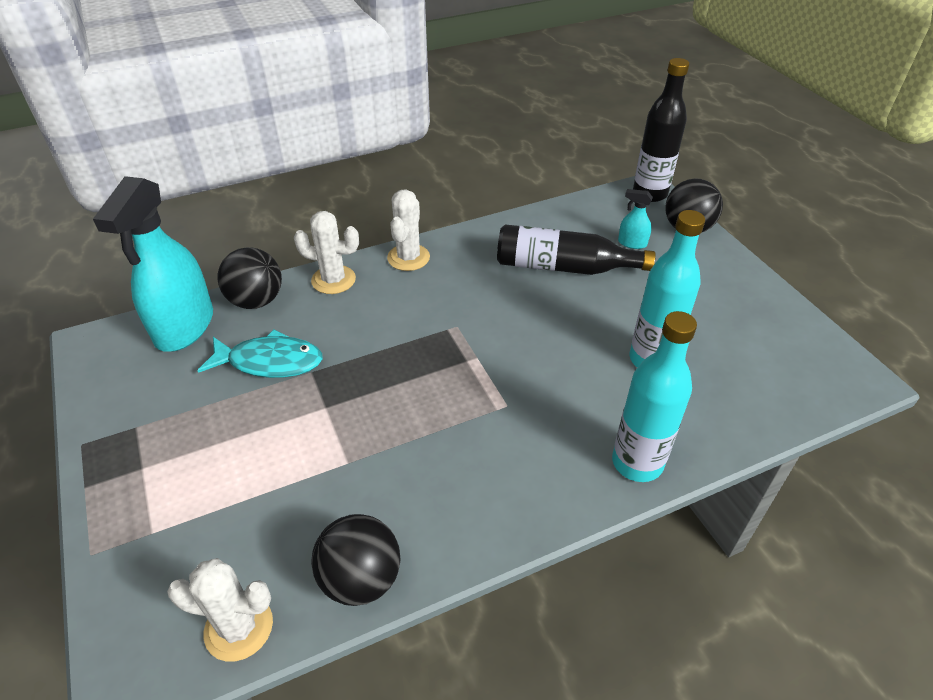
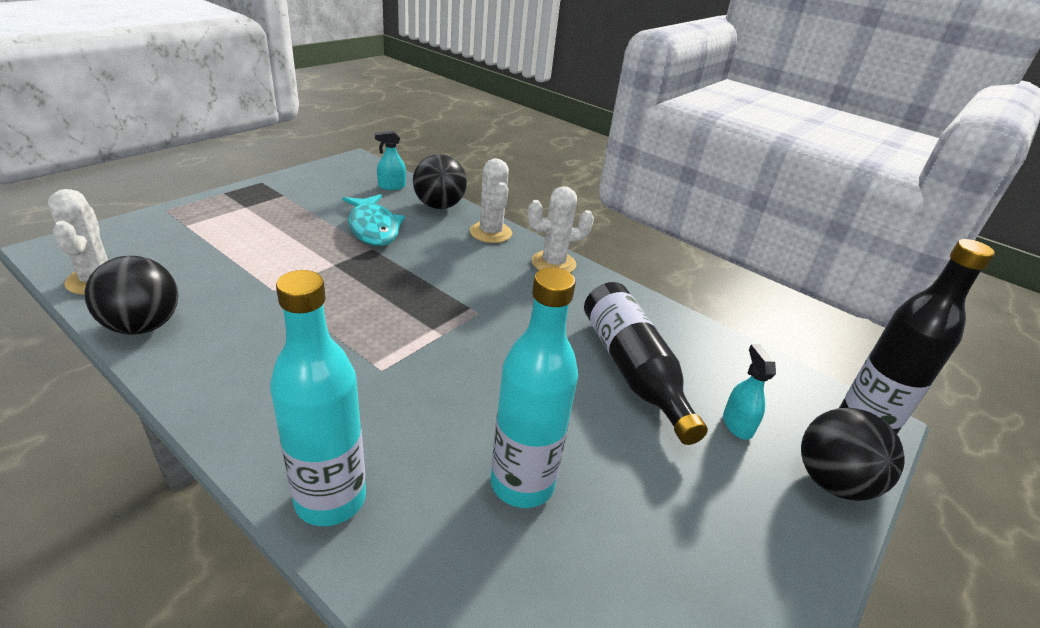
camera: 60 degrees right, 10 degrees down
(184, 327) = (391, 186): turquoise spray bottle -> turquoise spray bottle, size x0.42

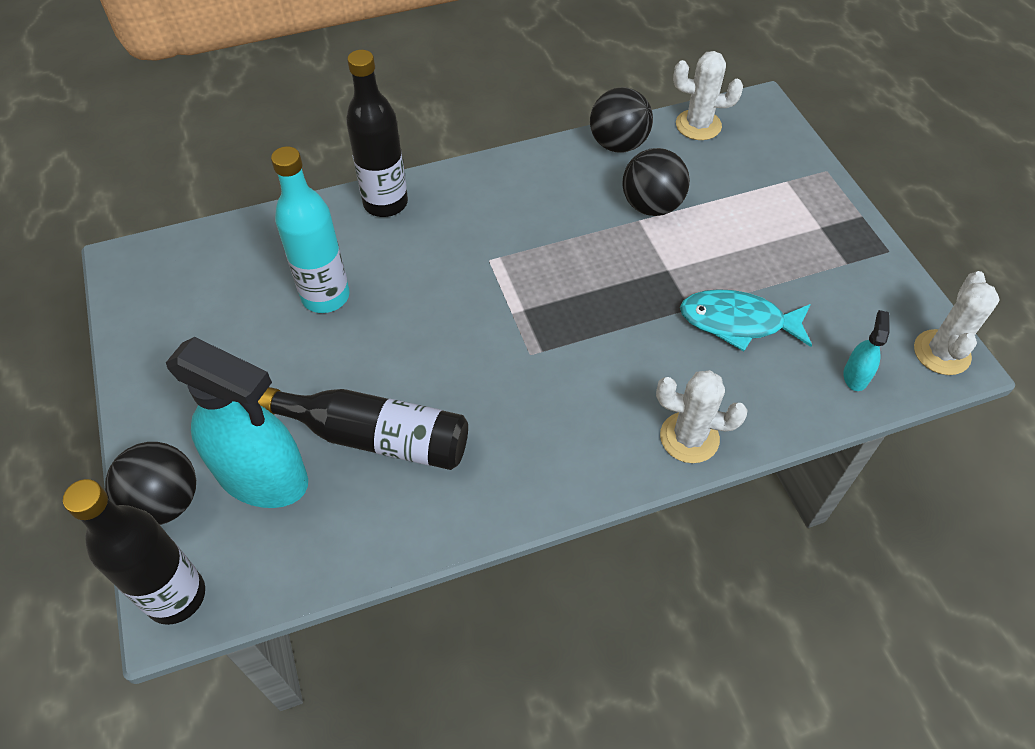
camera: 125 degrees right, 20 degrees up
(330, 499) = (385, 203): turquoise bottle -> black bottle
(439, 206) = (782, 409): black ball -> black ball (651, 206)
(553, 263) = (589, 472): white cactus -> white cactus (941, 352)
(737, 424) = (263, 477): turquoise spray bottle -> turquoise spray bottle, size x2.40

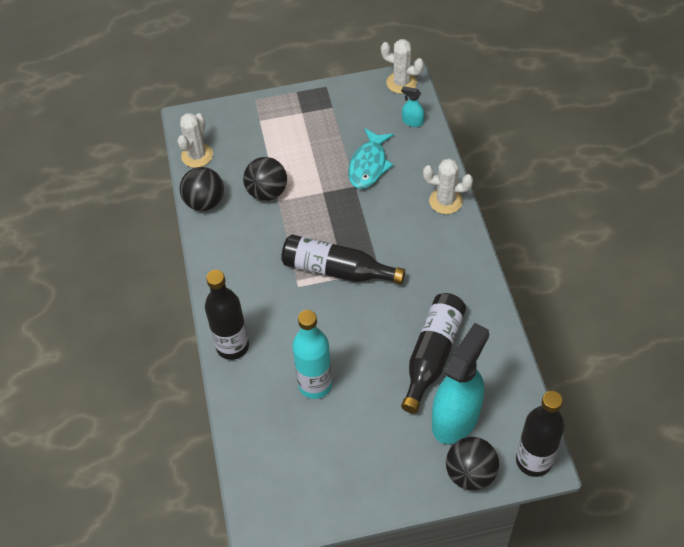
camera: 80 degrees left, 0 degrees up
(523, 301) = (337, 270): none -> black bottle
(689, 437) = (445, 201): white cactus -> white cactus turned 75 degrees clockwise

